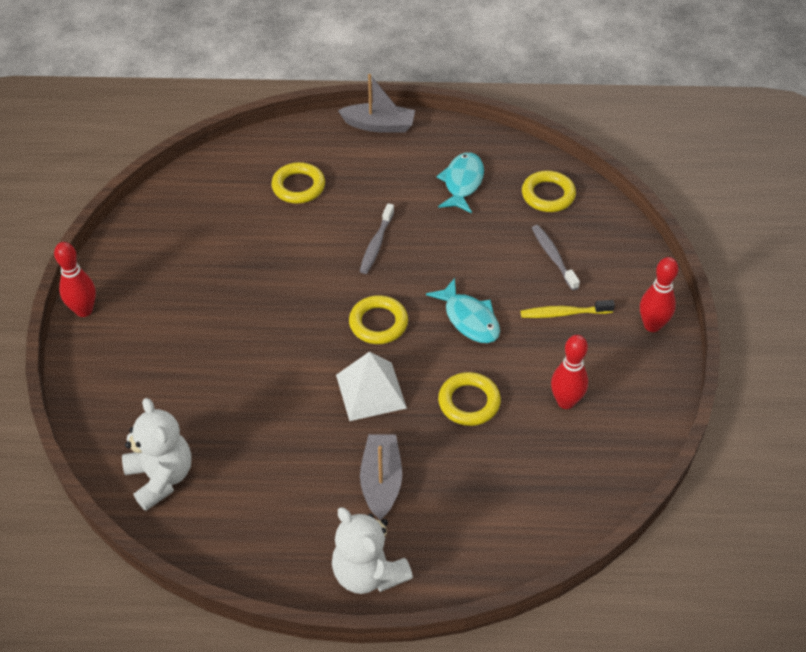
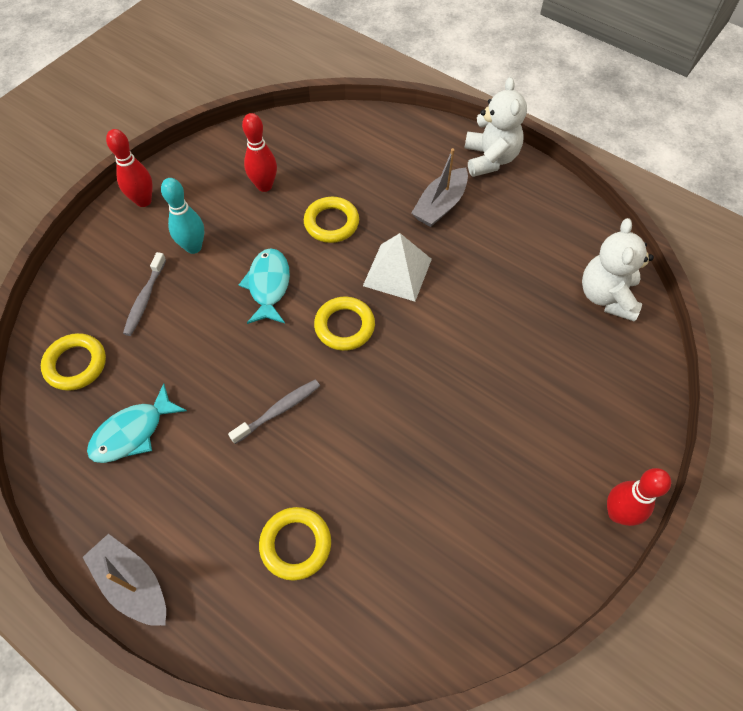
camera: 145 degrees left, 10 degrees up
(563, 313) = (193, 247): yellow toothbrush -> turquoise bowling pin

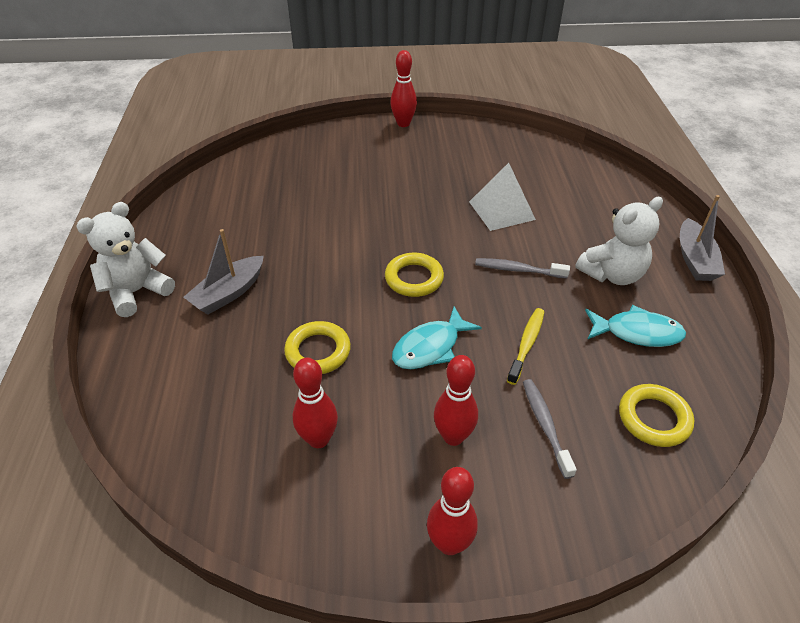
camera: 130 degrees left, 15 degrees down
(145, 299) = (545, 425): grey toothbrush -> grey toothbrush turned 75 degrees counterclockwise
(193, 247) = (453, 436): turquoise bowling pin -> red bowling pin
(207, 346) = (526, 344): none -> yellow toothbrush
(295, 544) = (577, 212): yellow ring -> none
(397, 272) = (331, 279): white pyramid -> white pyramid (501, 210)
(440, 205) = (228, 293): grey boat -> grey boat turned 135 degrees clockwise
(606, 296) = (249, 176): white teddy bear -> white teddy bear (612, 274)

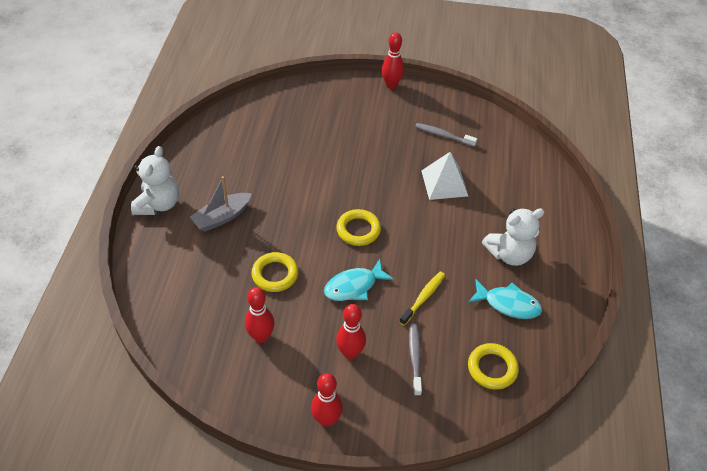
camera: 10 degrees right, 5 degrees up
(137, 292) = (158, 204): white teddy bear -> white teddy bear turned 135 degrees clockwise
(518, 270) = (438, 237): grey toothbrush -> grey toothbrush (443, 135)
(695, 259) = (580, 253): grey boat -> none

